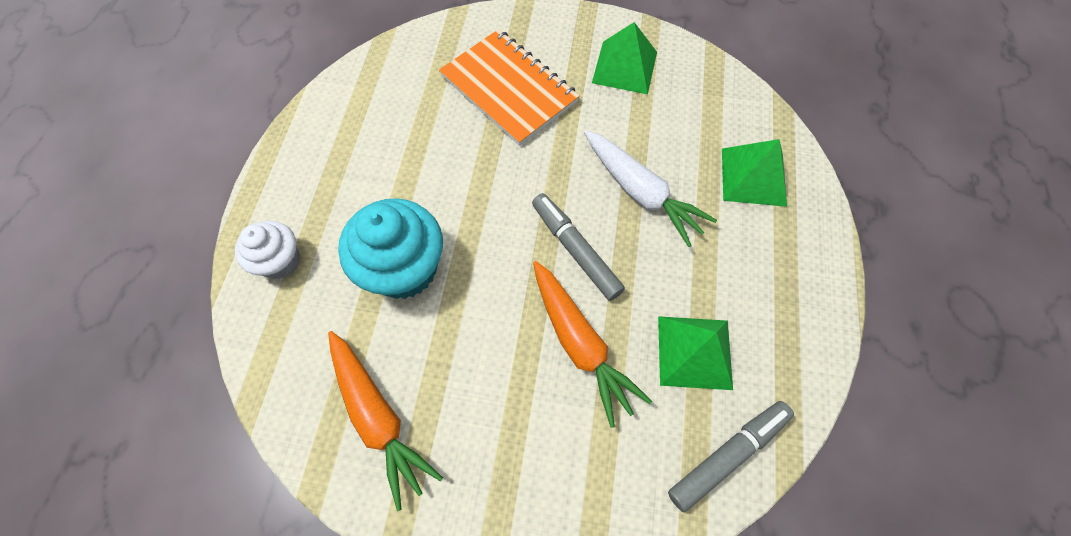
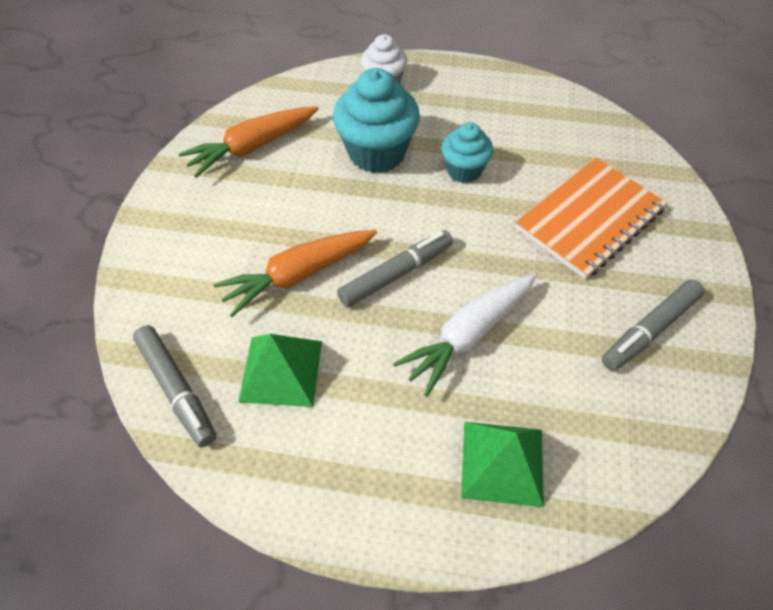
camera: 90 degrees right, 10 degrees down
(439, 184) = (464, 170): none -> turquoise cupcake
(625, 67) = (649, 330): green pyramid -> grey marker

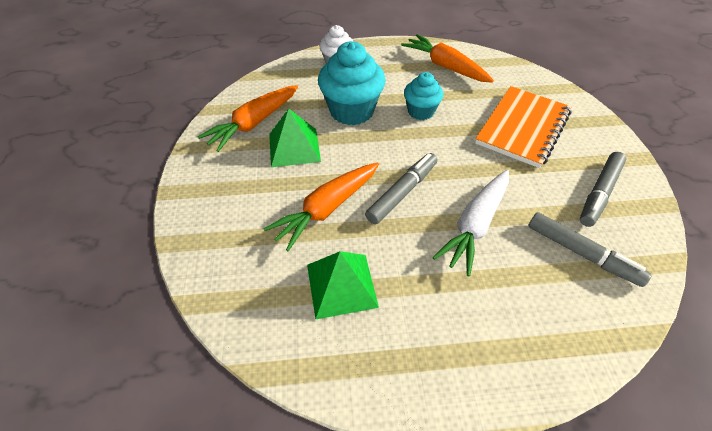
camera: 15 degrees left, 5 degrees down
(177, 389) = (258, 321): grey marker -> grey marker (582, 253)
(502, 463) = (543, 314): green pyramid -> green pyramid (294, 147)
(524, 112) = (445, 66): none -> orange carrot

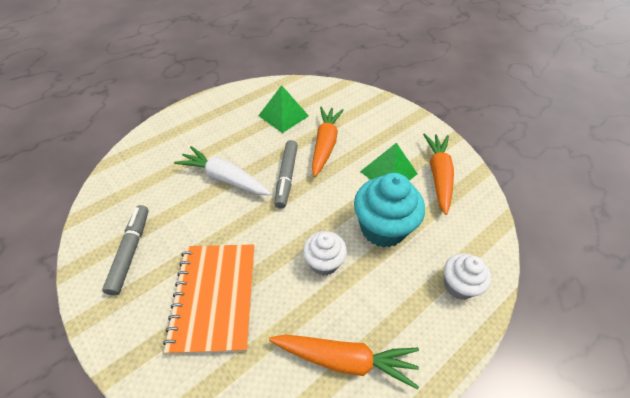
camera: 145 degrees right, 0 degrees up
(420, 111) = (324, 262): turquoise cupcake -> white cupcake
(475, 225) = (225, 178): white carrot -> white carrot turned 60 degrees counterclockwise
(582, 253) = (145, 193): grey marker -> none

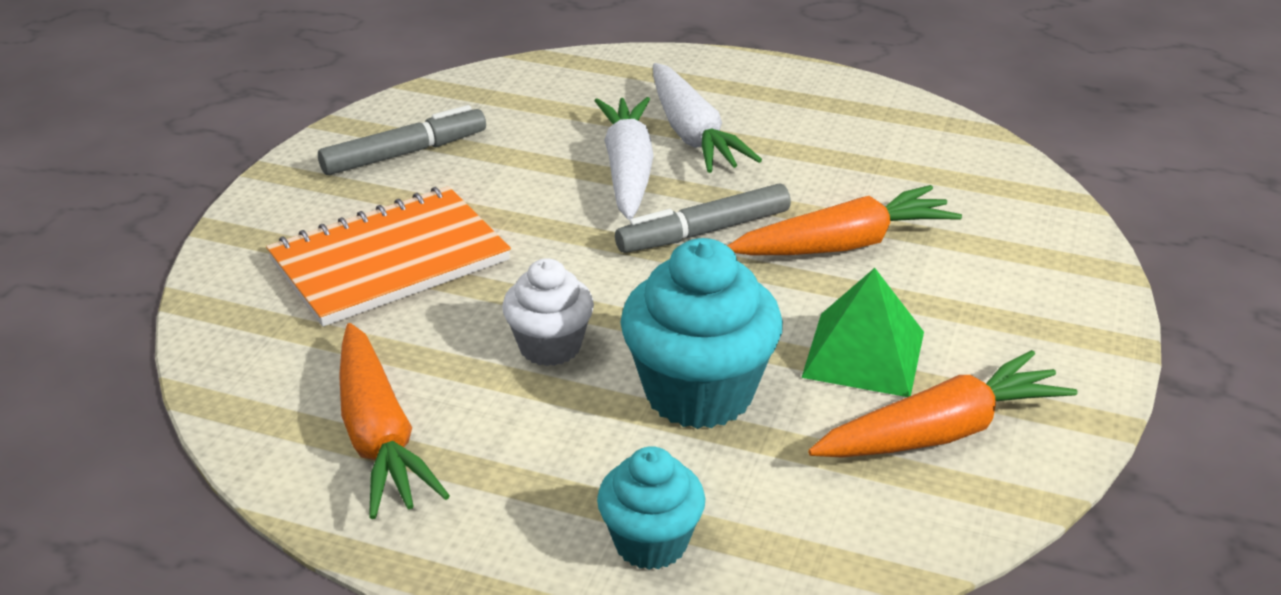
camera: 60 degrees right, 15 degrees down
(219, 147) = (692, 134): none -> white carrot
(283, 115) = (862, 165): green pyramid -> none
(458, 285) = (651, 542): white cupcake -> turquoise cupcake

